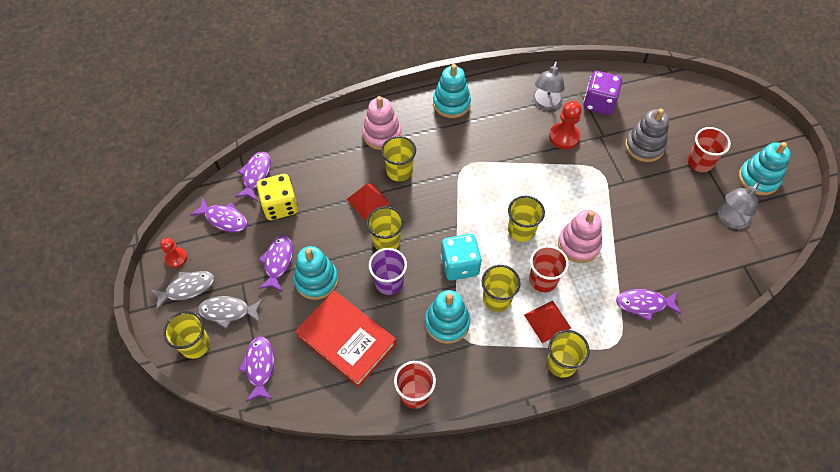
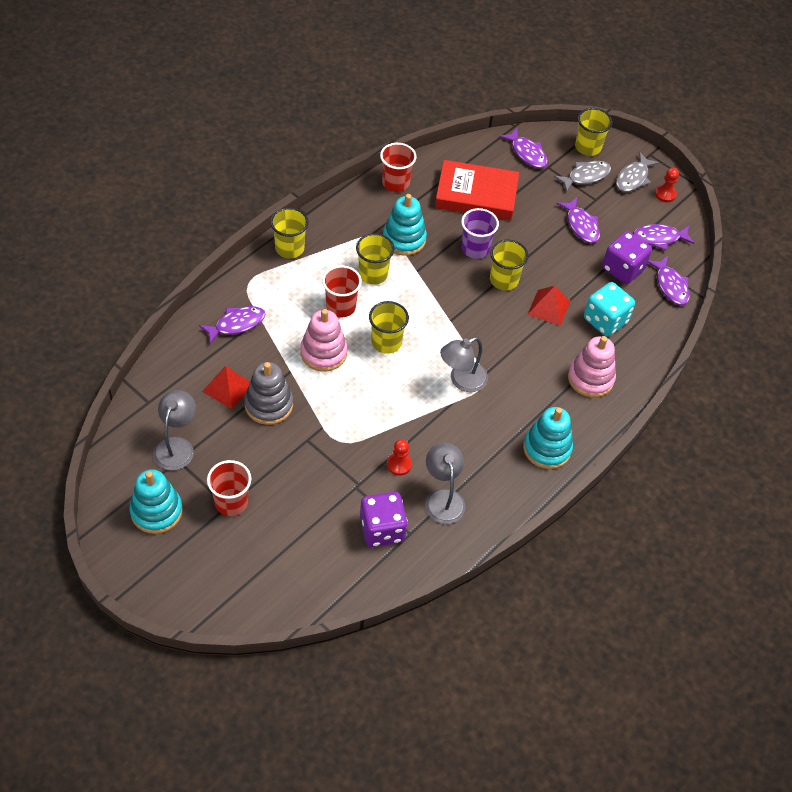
camera: 145 degrees right, 5 degrees down
(280, 206) = (623, 269): yellow dice -> purple dice
(316, 280) = (537, 225): turquoise stacking toy -> none
(399, 171) = (543, 348): yellow cup -> none
(459, 265) = (424, 288): turquoise dice -> turquoise dice (605, 320)
(480, 174) = (462, 380): none -> grey lamp
(547, 321) = (318, 275): red pyramid -> red pyramid (228, 387)
(564, 137) = (399, 464): red pawn -> red pawn, size x0.65
(644, 146) = (303, 494): grey stacking toy -> grey stacking toy (269, 405)

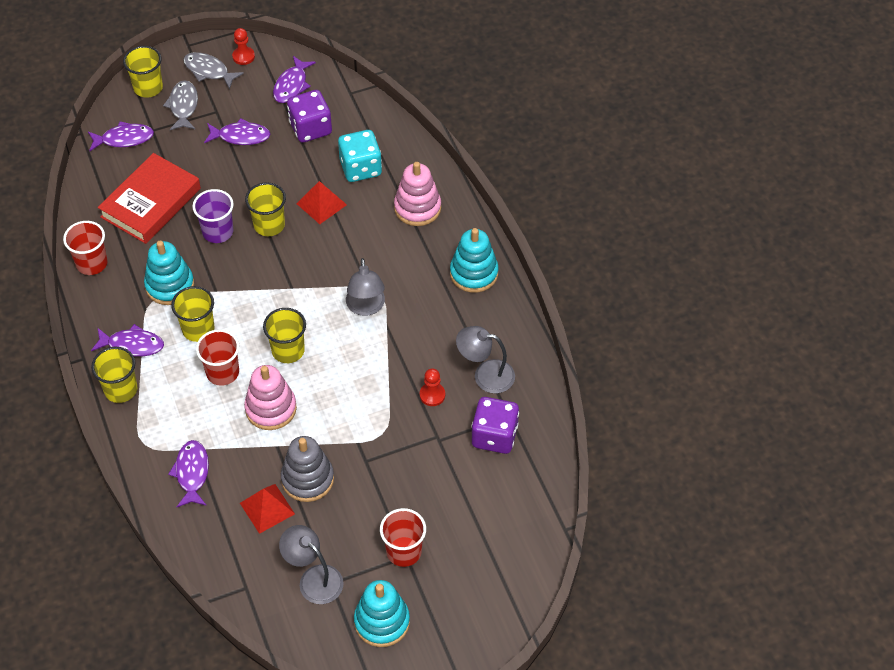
camera: 60 degrees left, 0 degrees up
(633, 178) = (209, 71): grey fish -> grey fish turned 150 degrees clockwise
(670, 286) = (350, 102): purple fish -> purple fish (132, 345)

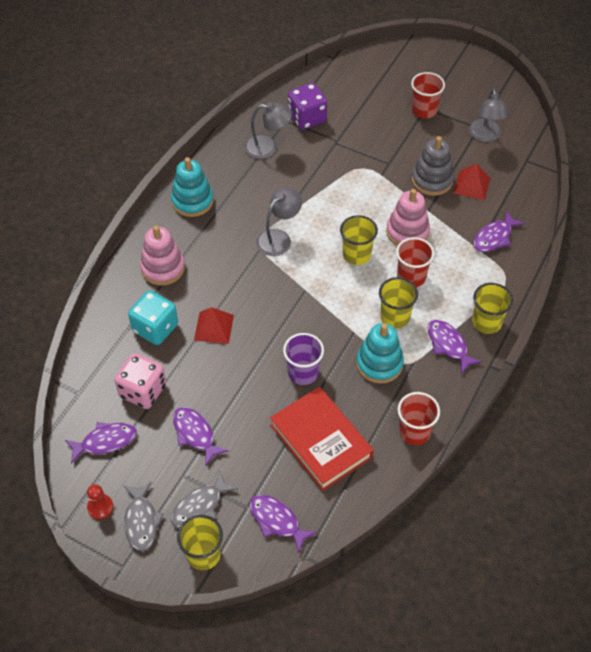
camera: 130 degrees left, 0 degrees up
(151, 203) = (321, 441): red book -> red book turned 60 degrees clockwise
(269, 225) = (265, 345): yellow cup -> none
(310, 128) = (143, 391): purple dice -> pink dice
(382, 621) = (473, 93): turquoise stacking toy -> none
(432, 395) = (310, 162): red pawn -> none
(485, 375) = (268, 147): grey lamp -> grey lamp turned 60 degrees counterclockwise

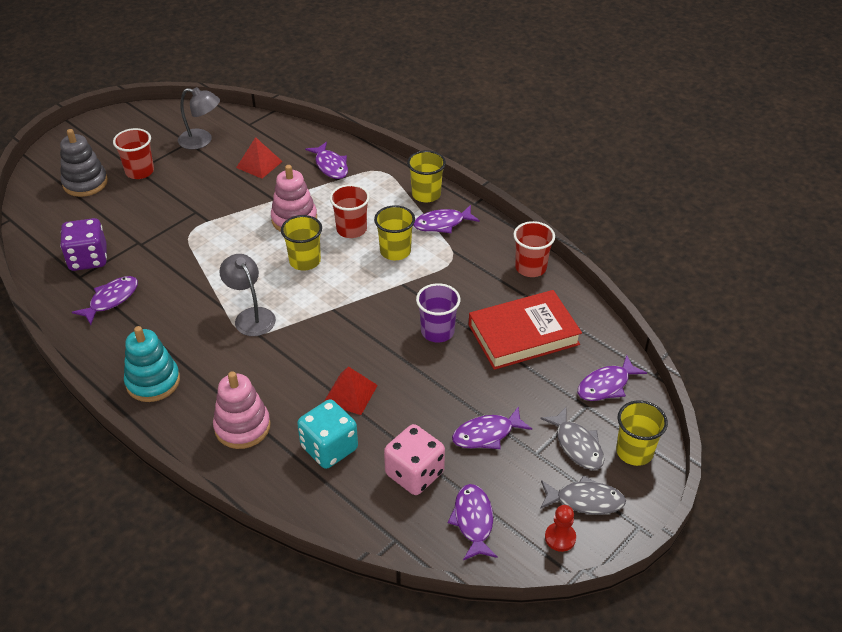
camera: 75 degrees left, 10 degrees down
(268, 147) = (111, 300): grey lamp -> purple fish
(379, 364) = (446, 274): turquoise stacking toy -> none
(432, 180) = (237, 188): grey stacking toy -> grey stacking toy (85, 183)

